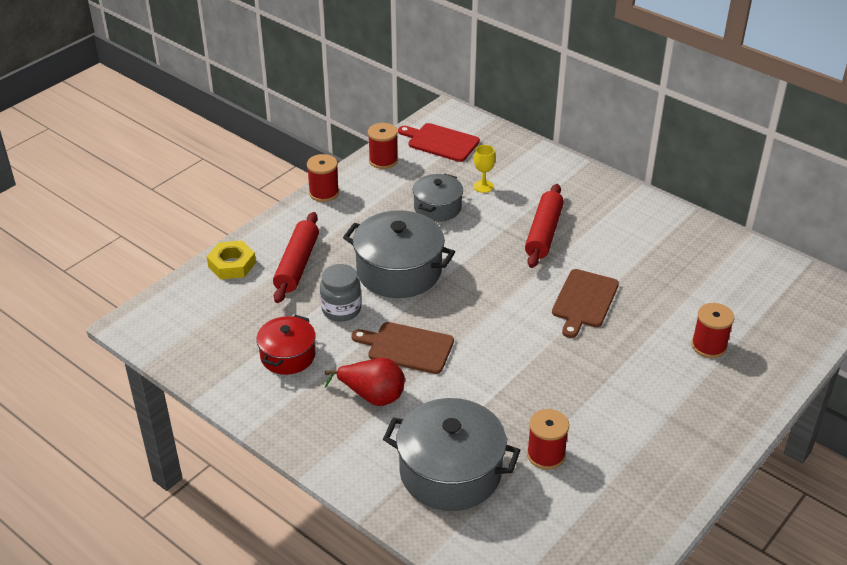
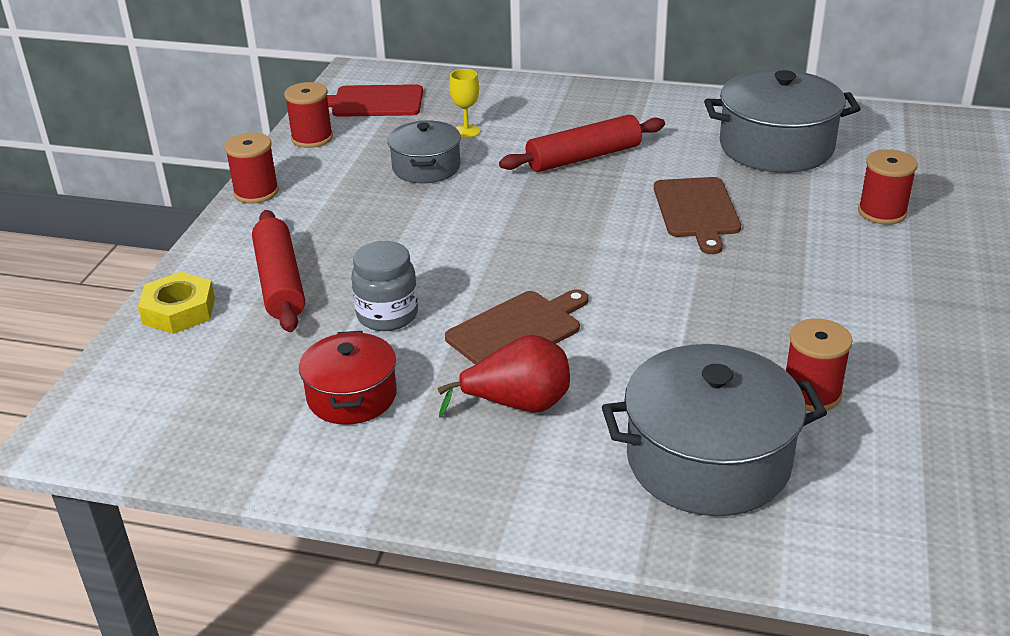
camera: 25 degrees left, 5 degrees down
(399, 271) = (432, 248): grey pot -> grey pot (776, 147)
(407, 347) = (517, 330): brown cutting board -> brown cutting board turned 150 degrees clockwise
(543, 233) = (583, 157): red rolling pin -> red rolling pin turned 75 degrees clockwise

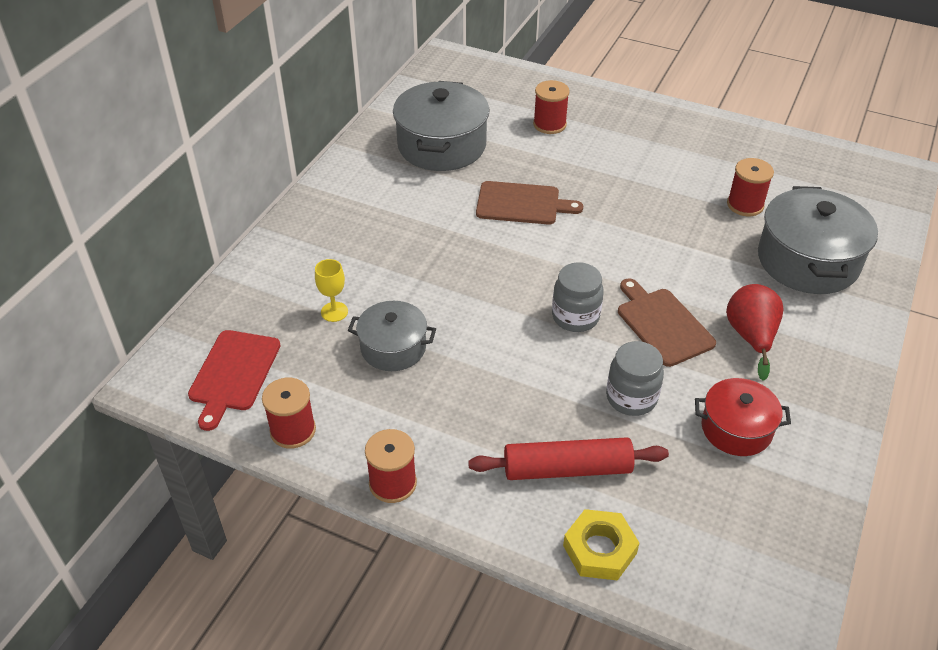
camera: 80 degrees left, 10 degrees up
(508, 267) = (575, 317): none -> grey jar
(583, 157) = (416, 246): red rolling pin -> none

